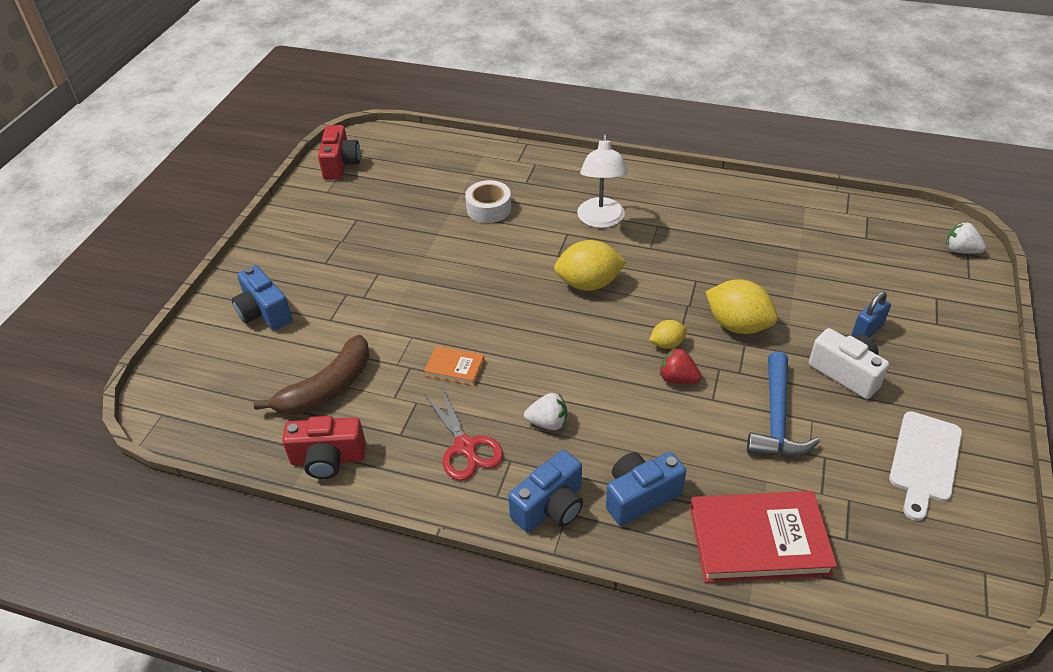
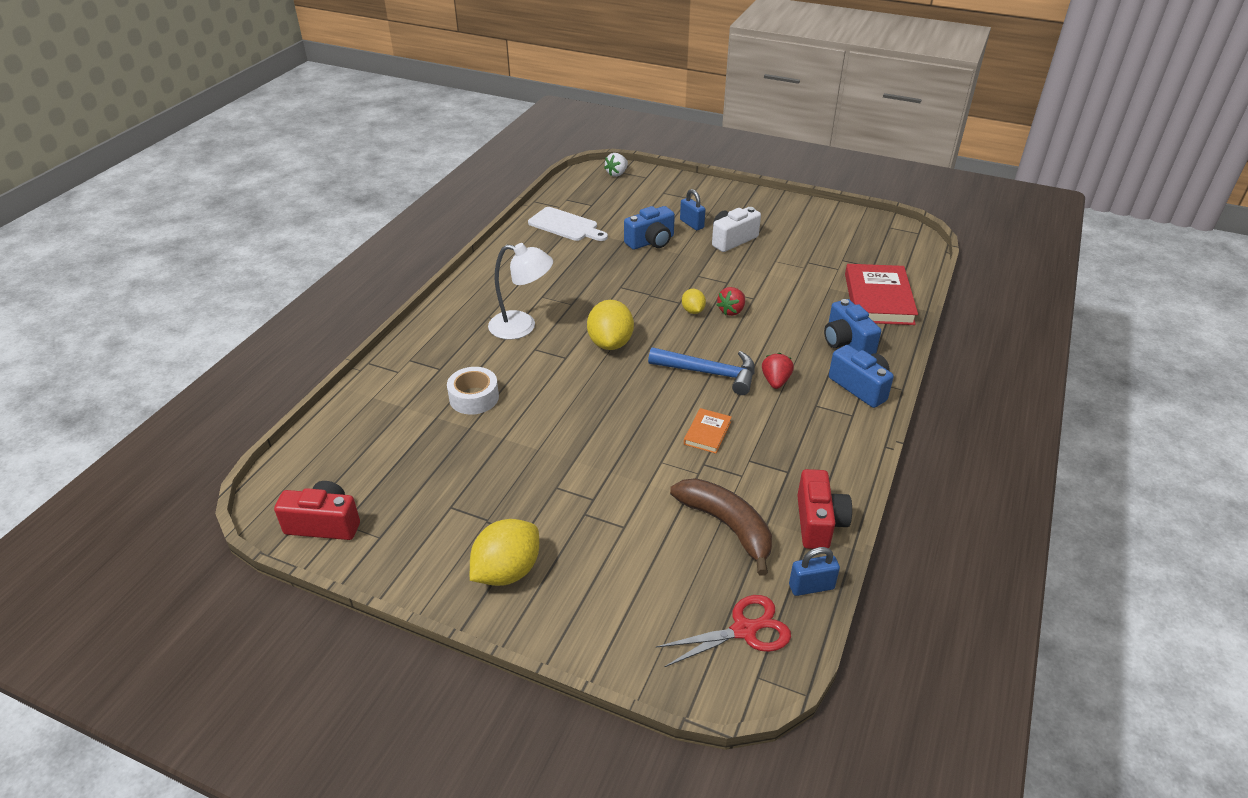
camera: 85 degrees left, 5 degrees down
(249, 451) = (811, 587): none -> blue padlock
(264, 312) = (600, 589): blue camera -> blue camera (651, 242)
(466, 448) = (803, 430): red scissors -> red scissors (745, 630)
(548, 422) = (775, 381): white strawberry -> red strawberry
(737, 325) = (677, 275): yellow lemon -> yellow lemon (507, 571)
(776, 418) = (773, 274): blue hammer -> blue hammer (709, 373)
(924, 461) = (809, 228): white cutting board -> white cutting board (566, 226)

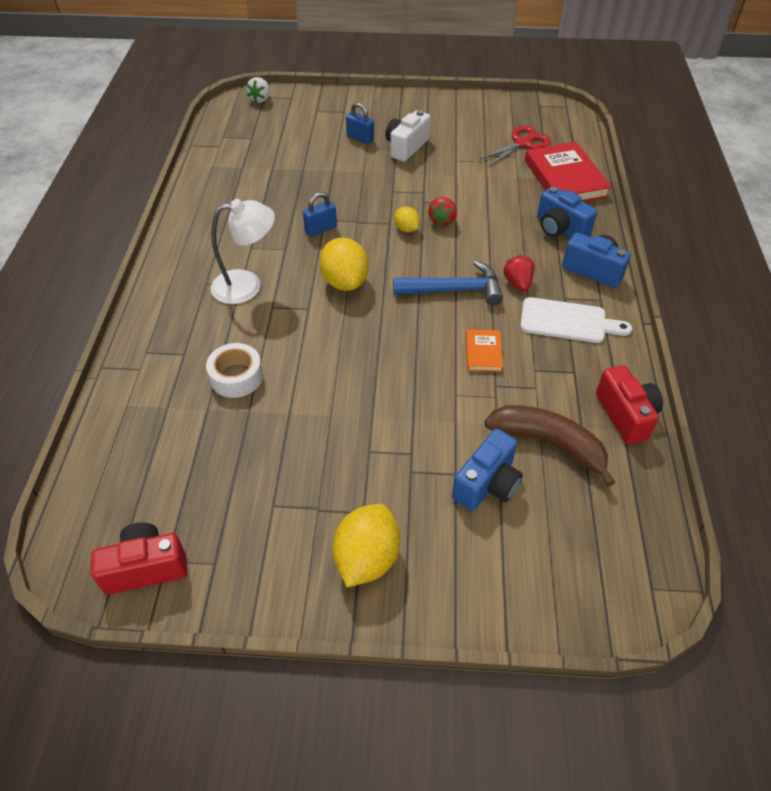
camera: 20 degrees left, 10 degrees up
(566, 226) = (237, 165): white cutting board -> white cutting board (568, 321)
(651, 242) = (330, 165): blue camera -> blue camera (487, 484)
(745, 630) = (617, 544): red scissors -> red scissors (523, 143)
(811, 587) = (651, 481): blue padlock -> blue padlock (321, 229)

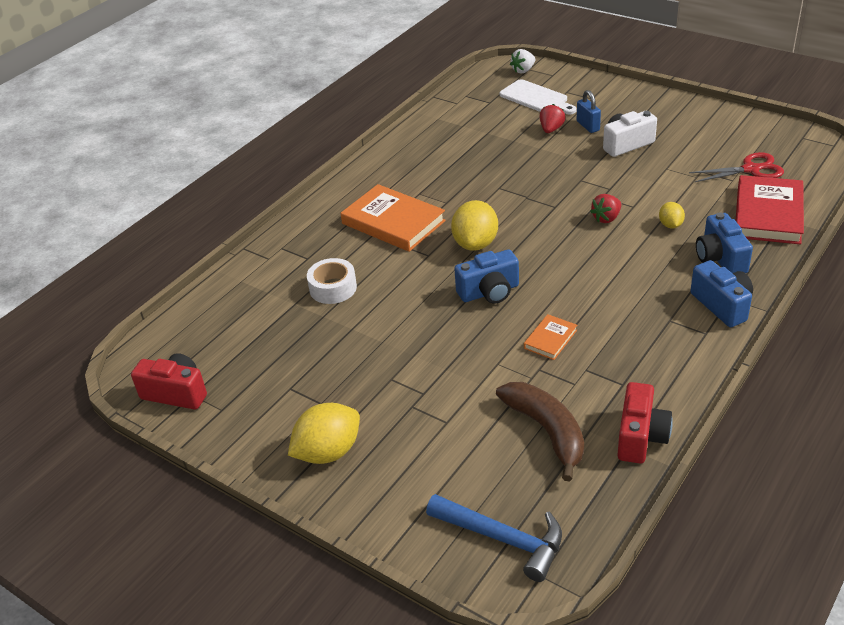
camera: 35 degrees right, 10 degrees down
(247, 285) = (393, 222): white lamp -> orange book
(321, 229) = (489, 195): blue padlock -> none
(406, 229) = (566, 216): yellow lemon -> yellow lemon (670, 225)
(454, 290) = (567, 280): blue hammer -> blue hammer (502, 539)
(487, 484) = (466, 440): blue camera -> blue camera (489, 292)
(518, 283) = (633, 293): red strawberry -> red strawberry (551, 129)
(568, 321) = (654, 341): white cutting board -> white cutting board (536, 98)

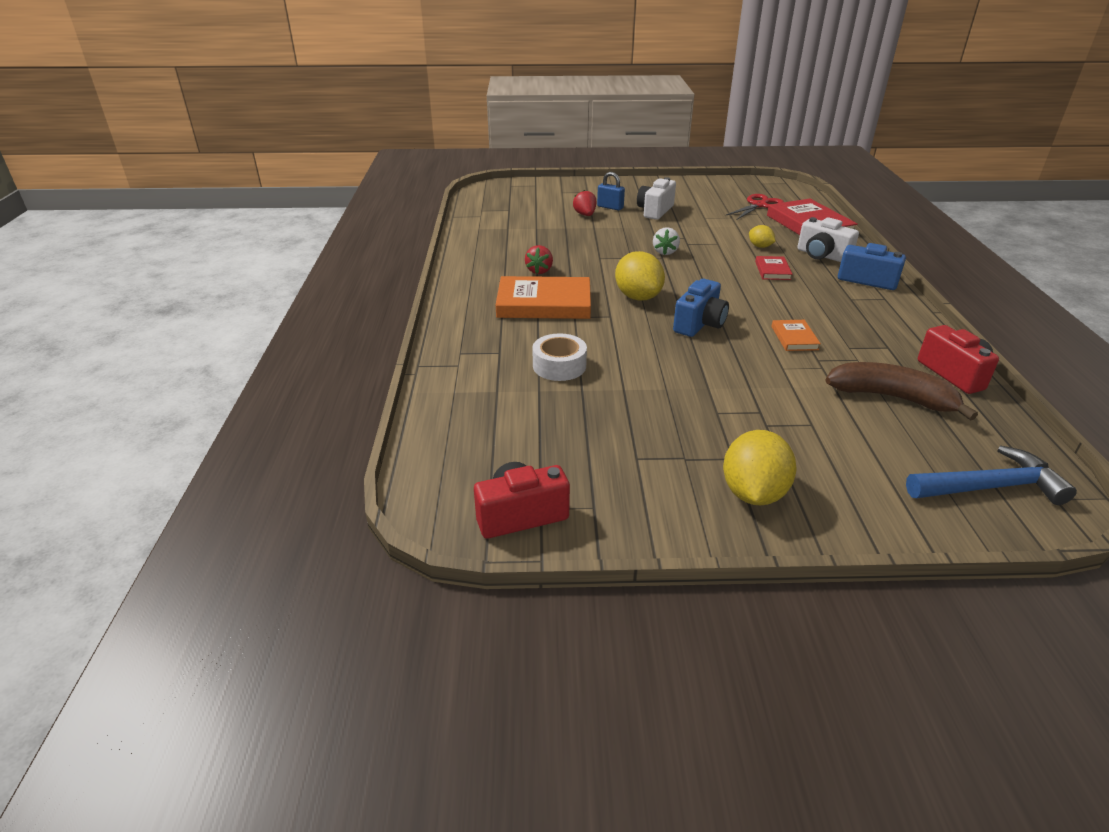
camera: 40 degrees left, 5 degrees down
(523, 70) = (507, 187): white strawberry -> white strawberry (665, 252)
(536, 98) = (544, 200): white cutting board -> none
(606, 218) = (711, 254): red strawberry -> red strawberry (539, 271)
(640, 259) = (772, 270): none -> red book
(720, 258) = (822, 255): blue camera -> white camera

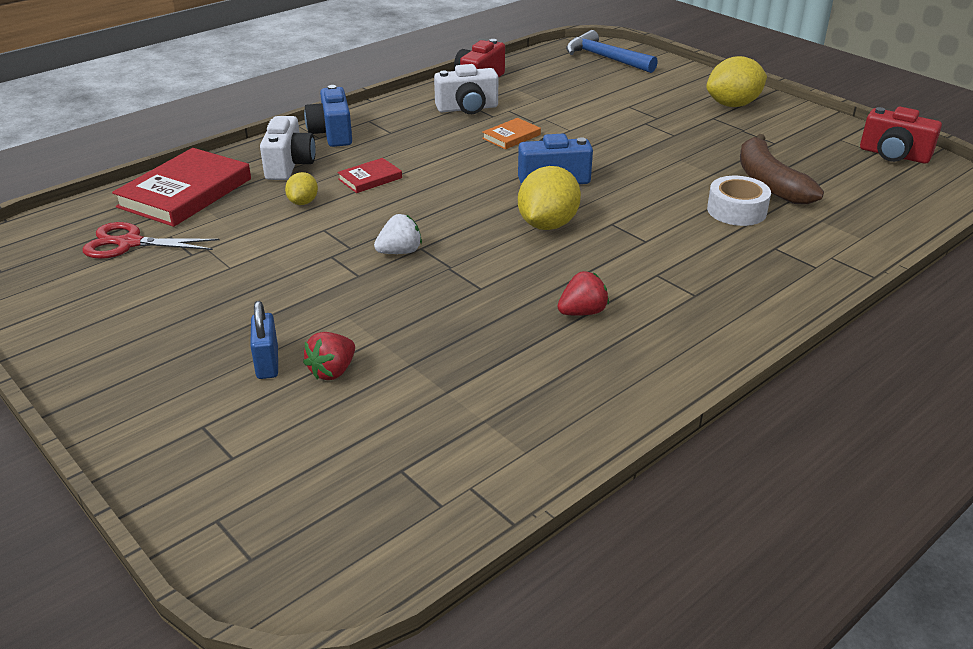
camera: 130 degrees left, 0 degrees up
(544, 303) = (651, 270): orange book -> none
(655, 211) = (243, 315): white camera -> white camera (467, 108)
(892, 397) = (548, 91): brown banana -> brown banana (769, 182)

